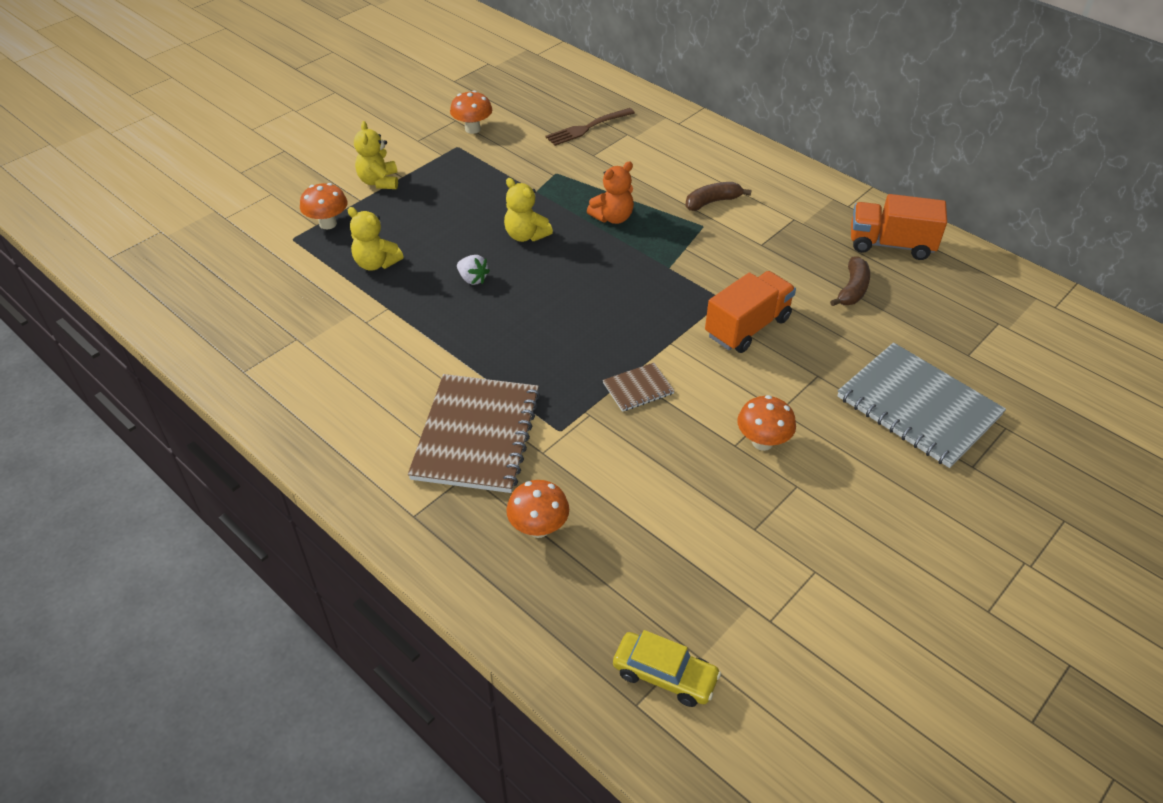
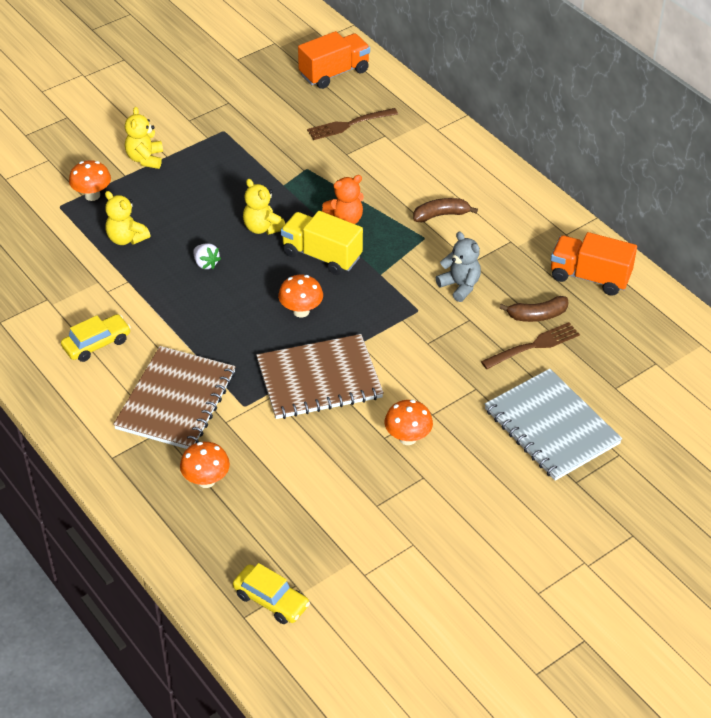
camera: 10 degrees right, 0 degrees up
(366, 382) = (97, 344): none -> yellow car
(472, 129) = (242, 114): orange mushroom -> orange mushroom (301, 311)
(599, 256) = (321, 255): none -> yellow truck
(638, 388) = (319, 379): brown notebook -> brown notebook, size x2.21
(747, 327) = (430, 338): orange truck -> orange truck (334, 73)
(759, 269) = (460, 286): none -> grey teddy bear
(852, 289) = (537, 315): brown banana -> brown banana turned 45 degrees clockwise
(862, 321) = (533, 346): none -> brown fork

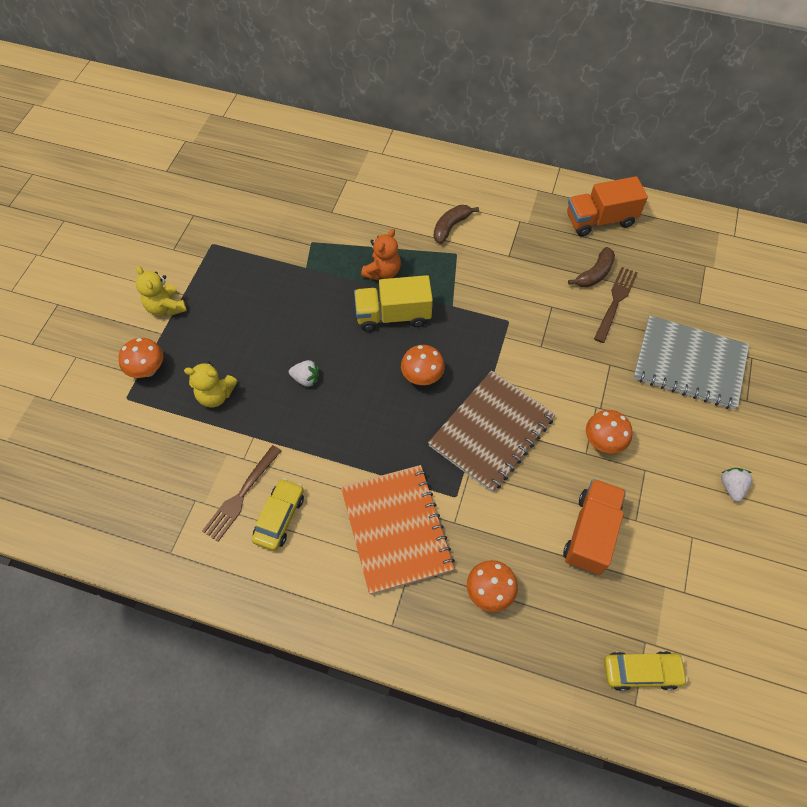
camera: 35 degrees left, 15 degrees up
(176, 400) = (396, 529): brown notebook -> orange notebook
(262, 228) = (323, 317): yellow teddy bear -> none
(334, 73) = (258, 144): orange truck -> orange truck (590, 533)
(349, 124) = (311, 184): brown fork -> brown fork (241, 495)
(460, 286) = (519, 281): grey teddy bear -> none
(488, 532) = (731, 487): none -> white strawberry

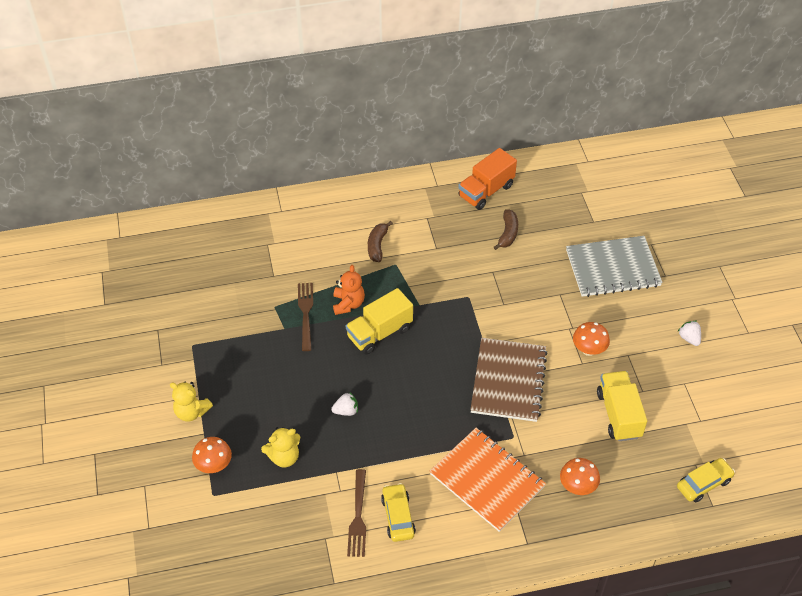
camera: 30 degrees left, 10 degrees down
(422, 377) = (432, 367): orange mushroom -> none
(590, 533) = (618, 414): orange truck -> yellow truck
(615, 301) = (535, 247): brown fork -> brown fork (306, 313)

